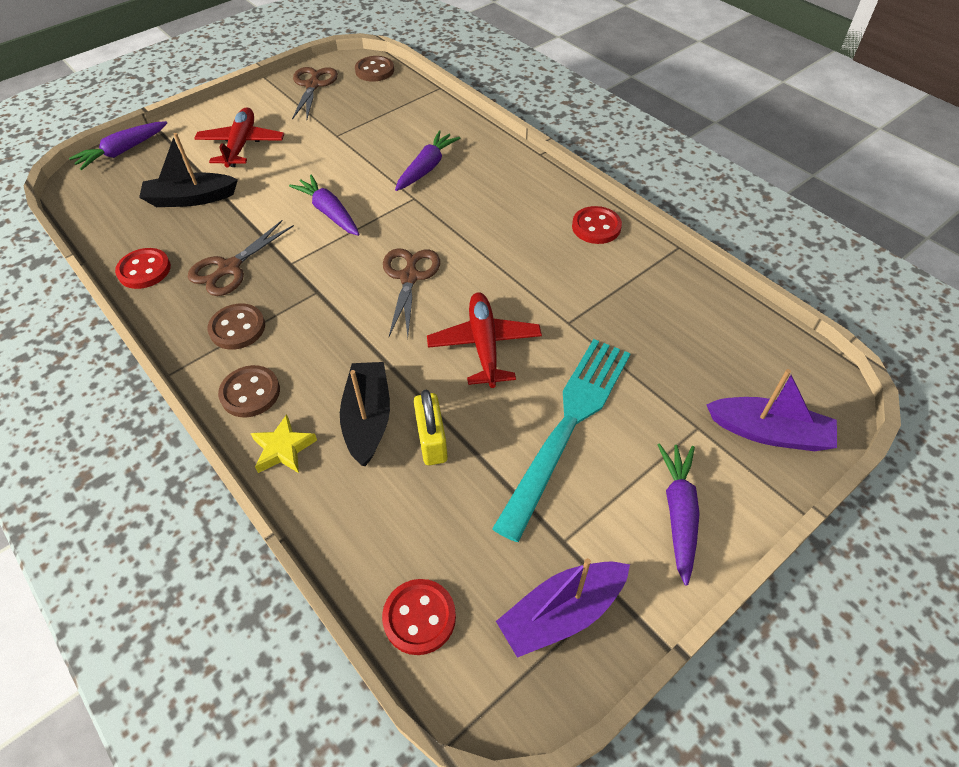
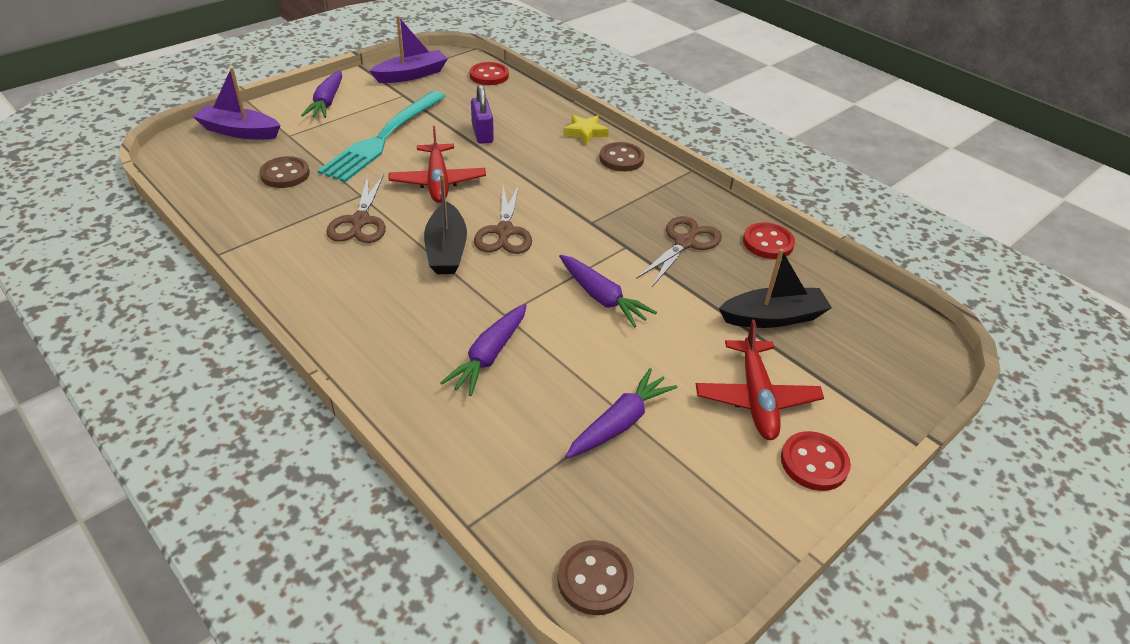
camera: 175 degrees right, 10 degrees down
(123, 151) = (915, 389): purple carrot -> purple carrot (620, 423)
(237, 328) = (652, 197): brown button -> brown button (285, 174)
(313, 85) = (700, 534): brown scissors -> brown scissors (360, 221)
(368, 419) = (529, 144): black boat -> black boat (446, 250)
(432, 440) = (482, 133): yellow padlock -> purple padlock
(596, 227) = (297, 276): red button -> red button (814, 463)

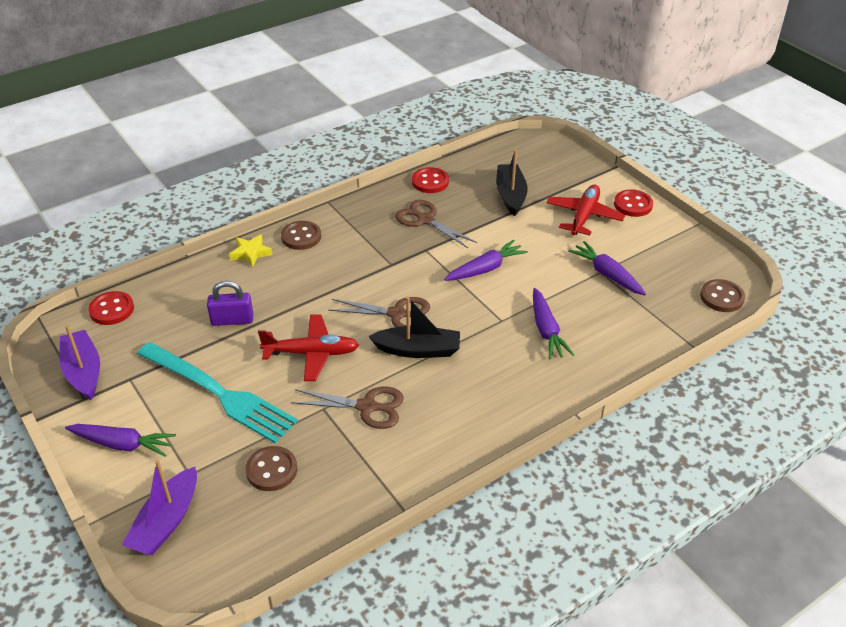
camera: 80 degrees left, 0 degrees up
(489, 356) = (546, 330): purple carrot -> purple carrot turned 45 degrees clockwise
(756, 398) = (584, 216): red plane -> red plane turned 75 degrees counterclockwise

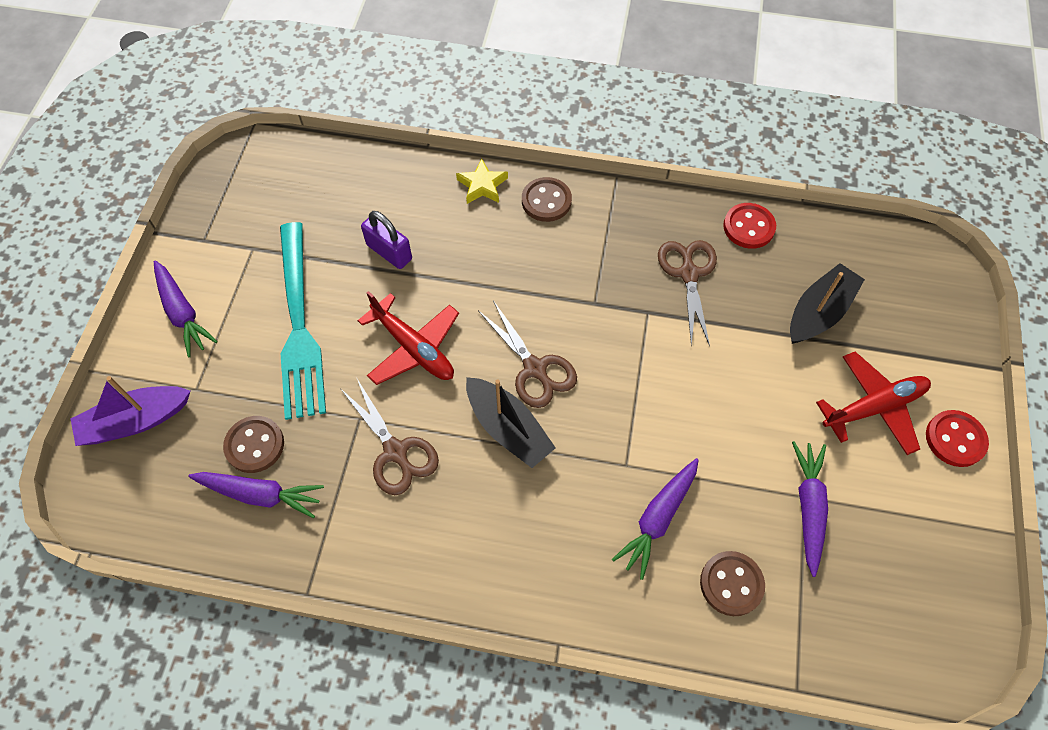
camera: 45 degrees right, 20 degrees up
(83, 371) = (229, 211): purple boat -> none
(111, 310) = (311, 160): red button -> none
(485, 269) = (682, 387): purple carrot -> purple carrot (260, 494)
(721, 297) = (913, 659): brown button -> brown button (731, 584)

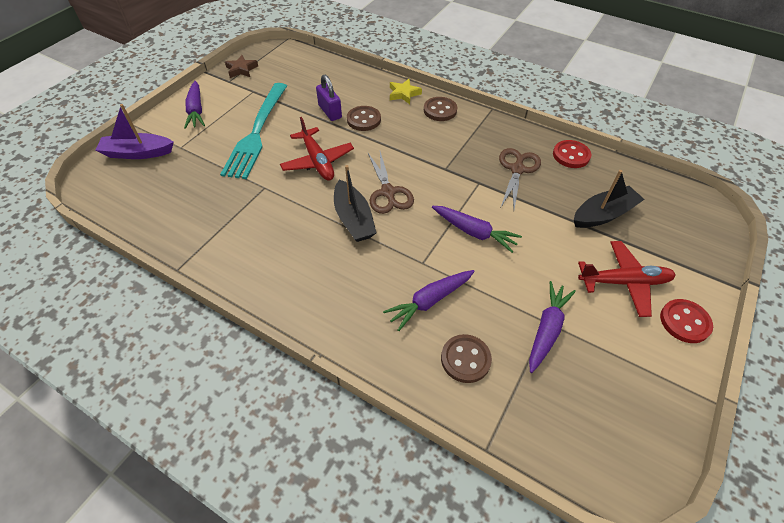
camera: 20 degrees right, 10 degrees down
(212, 211) = (241, 69): none -> brown star
(255, 445) = (195, 183): brown button -> brown button (364, 120)
(260, 494) = (182, 209): purple carrot -> purple carrot (474, 232)
(395, 451) = (276, 210): brown scissors -> none

